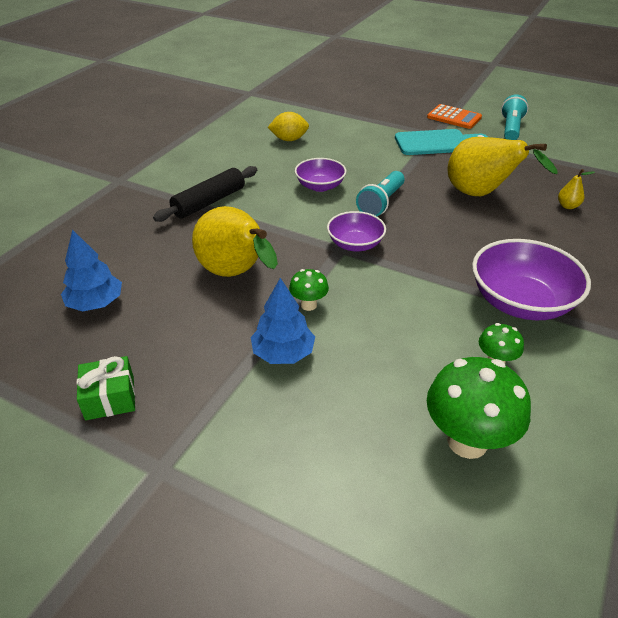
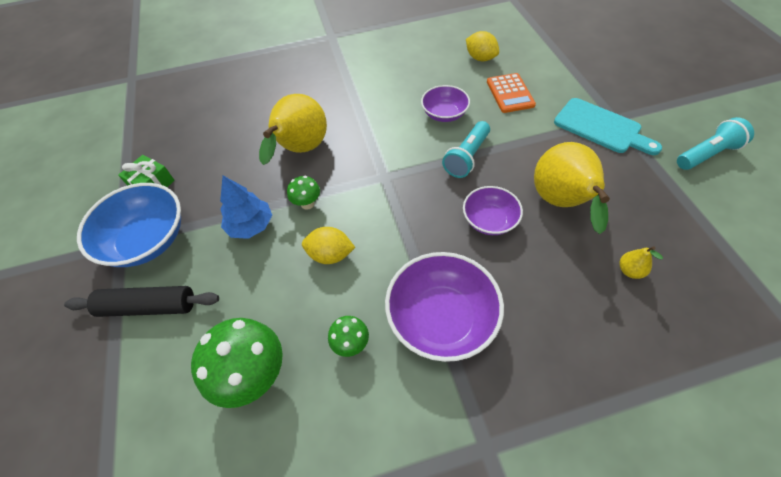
camera: 50 degrees right, 15 degrees up
(96, 303) = (216, 120): blue tree -> none
(190, 441) = (147, 240): none -> blue bowl
(209, 202) = (357, 84): black rolling pin -> black rolling pin (149, 306)
(355, 244) = (398, 179): purple bowl -> purple bowl (489, 220)
(381, 203) = (467, 157): turquoise flashlight -> turquoise flashlight turned 45 degrees counterclockwise
(386, 323) = (330, 255): none -> yellow lemon
(454, 117) = (662, 110): orange calculator -> orange calculator (510, 93)

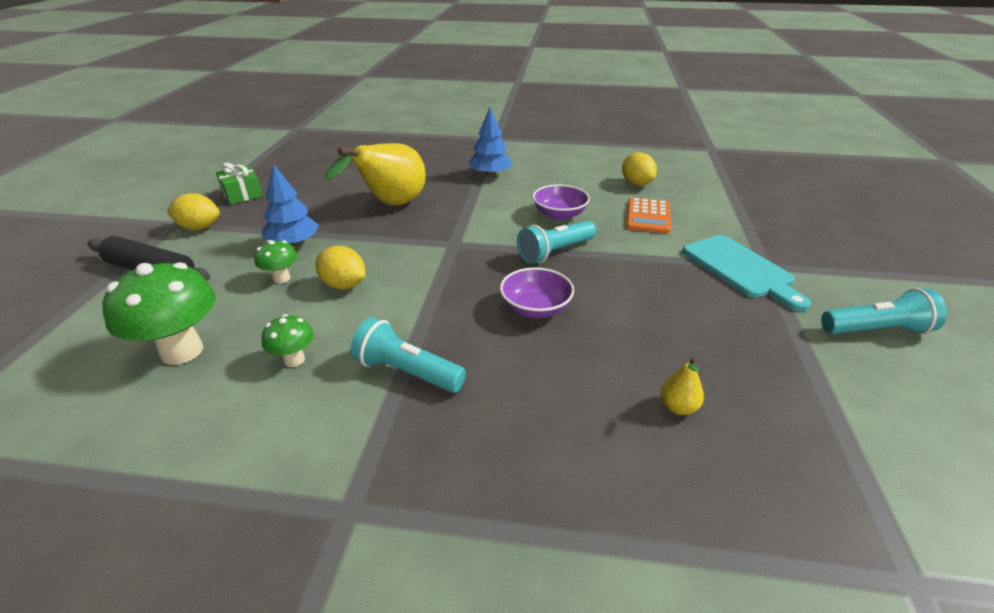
camera: 20 degrees right, 20 degrees down
(147, 240) = (199, 228): blue bowl -> yellow lemon
(307, 204) = (359, 243): green mushroom -> green mushroom (281, 278)
(358, 84) = (490, 174): none -> blue tree
(441, 318) = (407, 372): purple bowl -> turquoise flashlight
(561, 204) = (635, 319): yellow pear -> none

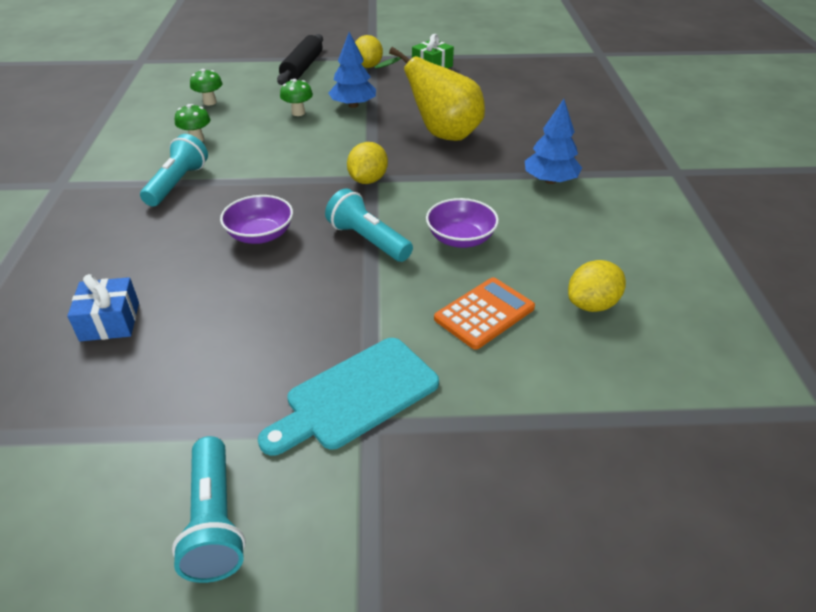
camera: 80 degrees right, 5 degrees up
(182, 351) = (210, 102): green mushroom -> green mushroom, size x0.51
(344, 285) = (291, 138): yellow lemon -> yellow lemon (368, 180)
(648, 216) = (484, 313): orange calculator -> orange calculator turned 135 degrees clockwise
(678, 407) = (110, 321): yellow pear -> blue gift

